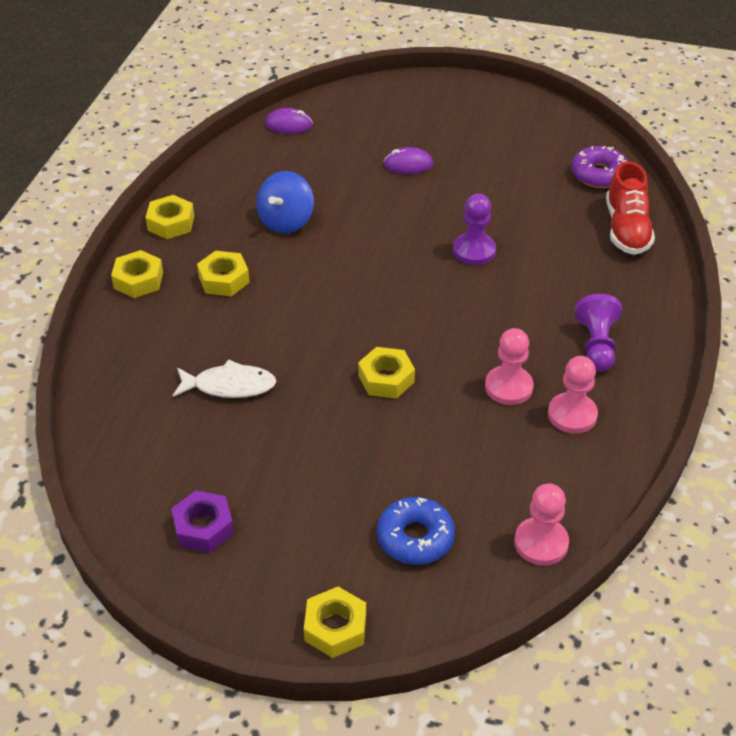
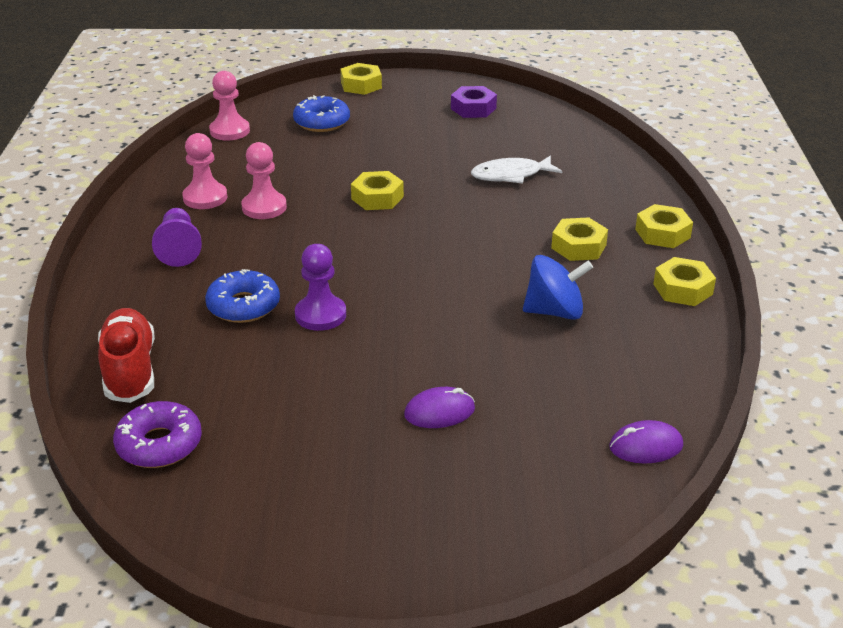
camera: 165 degrees right, 10 degrees down
(286, 221) = (554, 311): blue spinning top -> blue spinning top turned 75 degrees clockwise
(537, 270) = (243, 306): none -> blue donut

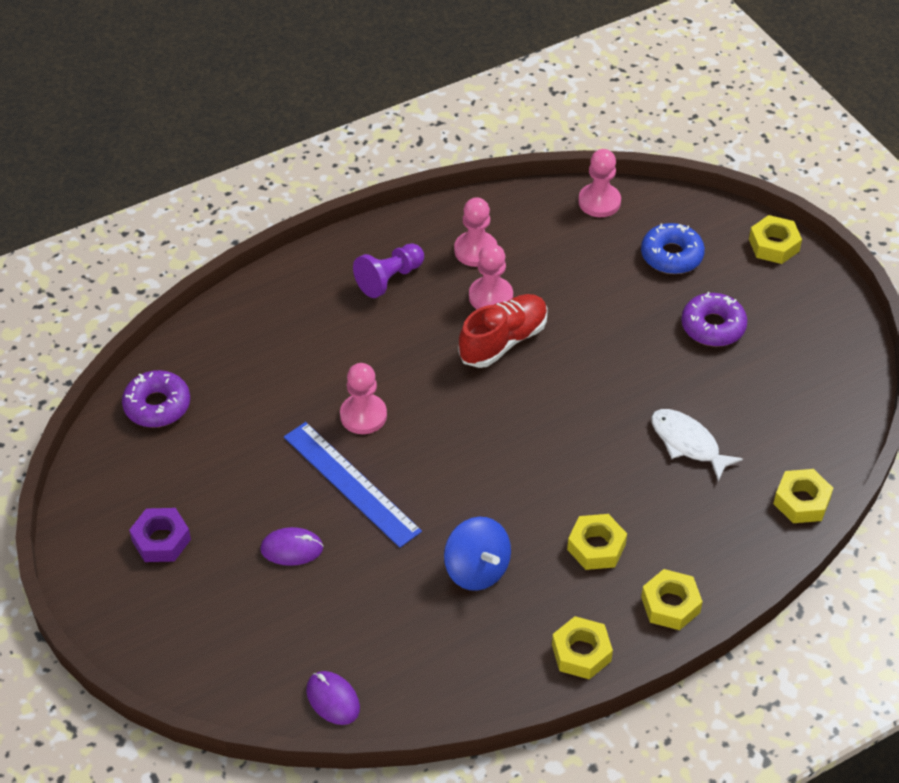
camera: 60 degrees right, 15 degrees up
(130, 370) = (222, 342): red shoe -> red shoe (503, 341)
(243, 306) = (342, 362): blue donut -> none
(320, 315) = (363, 415): purple pawn -> pink pawn
(377, 198) = (567, 364): yellow nut -> yellow nut (801, 501)
(394, 349) = (351, 484): none -> blue ruler
(409, 130) = (713, 326): none -> purple donut
(439, 412) = (292, 548): purple mouse -> purple mouse turned 45 degrees counterclockwise
(473, 108) = (802, 355): purple nut -> purple nut (161, 540)

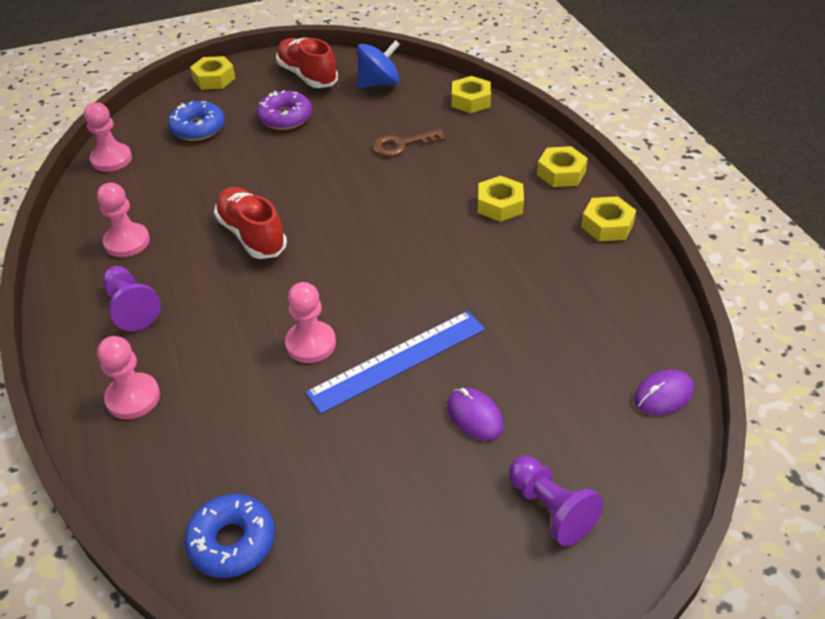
camera: 80 degrees left, 5 degrees down
(157, 405) = (232, 542): purple donut -> blue donut
(161, 540) = (445, 545): purple nut -> none
(198, 610) = (550, 509): none -> purple pawn
(292, 548) = (474, 416): purple mouse -> purple mouse turned 45 degrees counterclockwise
(477, 569) = (516, 278): blue spinning top -> blue spinning top (379, 83)
(490, 296) = (192, 238): pink pawn -> pink pawn (133, 398)
(688, 443) = (402, 145): white fish -> brown key
(807, 329) = (307, 76): none -> red shoe

